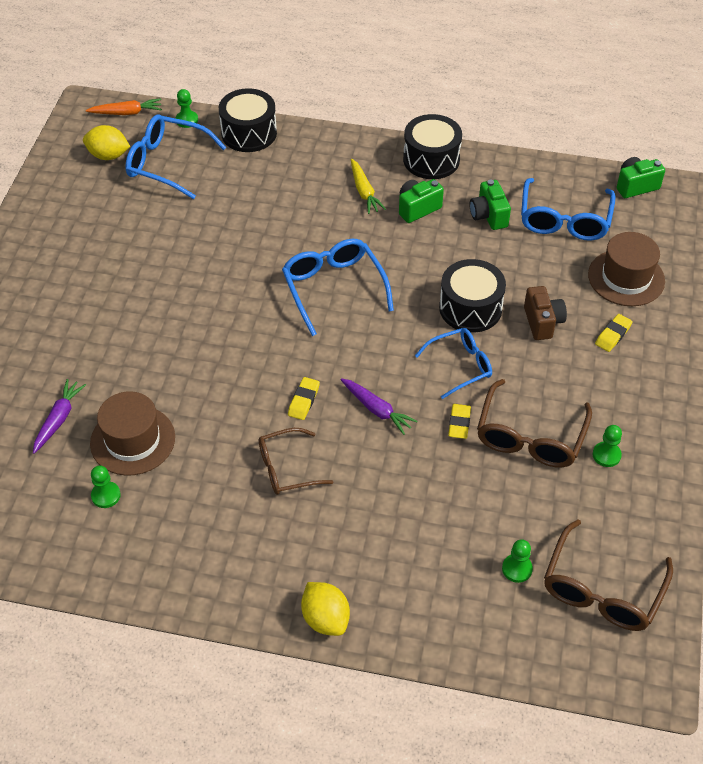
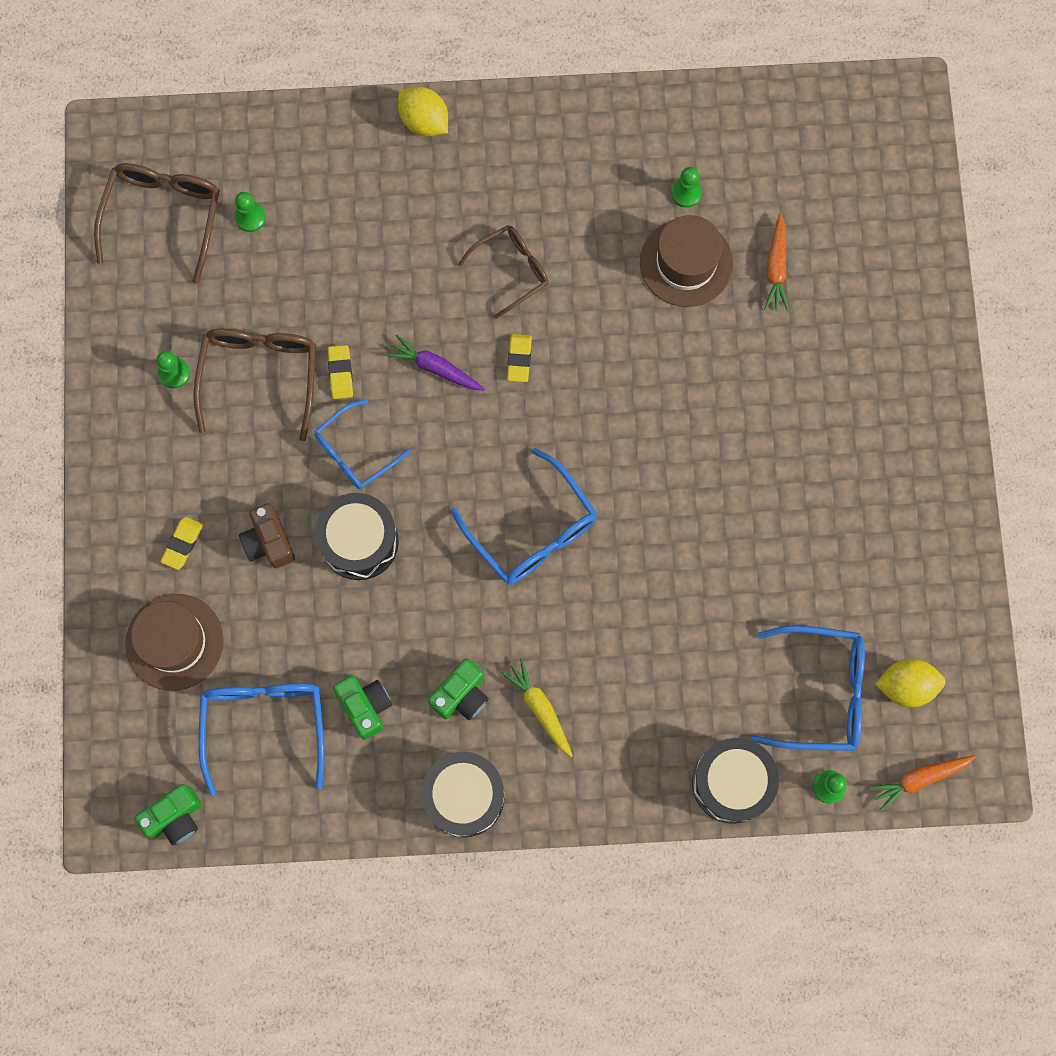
camera: 165 degrees right, 25 degrees up
(59, 419) = (776, 268): purple carrot -> orange carrot

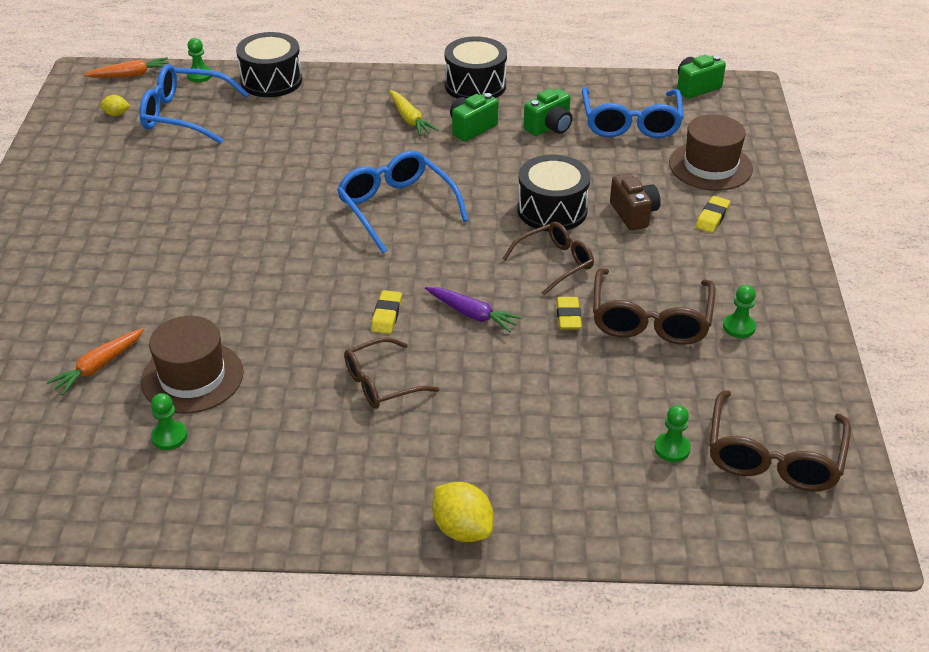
camera: 175 degrees left, 35 degrees down
(355, 452) = (555, 263): blue glasses -> brown glasses
(365, 706) = (549, 127): green camera -> green camera turned 105 degrees counterclockwise
(776, 268) = (98, 367): orange carrot -> orange carrot turned 150 degrees counterclockwise
(906, 686) = (116, 114): yellow lemon -> yellow lemon, size x0.55

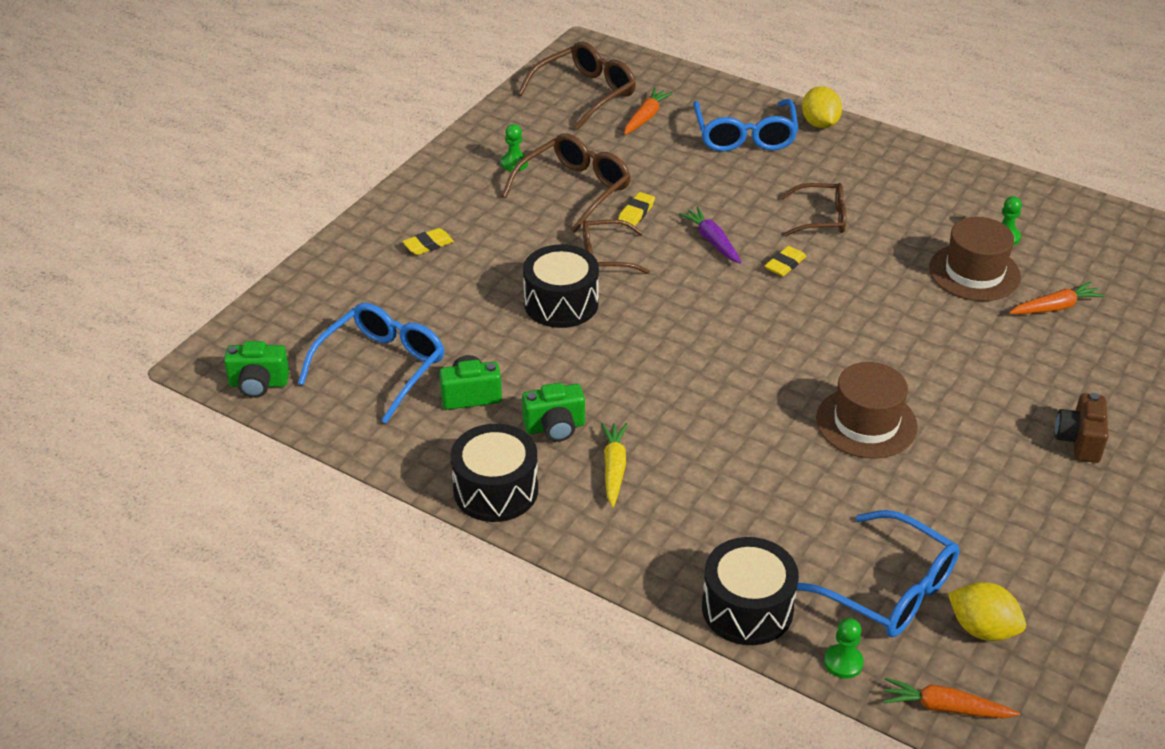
camera: 150 degrees left, 0 degrees up
(116, 114) = (982, 629): yellow lemon -> yellow lemon, size x1.83
(396, 207) = (708, 360): blue glasses -> blue glasses (745, 136)
(633, 214) = (492, 272): brown camera -> brown camera (1079, 441)
(672, 448) = (646, 117): green pawn -> orange carrot
(710, 166) = (366, 291): brown hat -> brown hat (866, 423)

